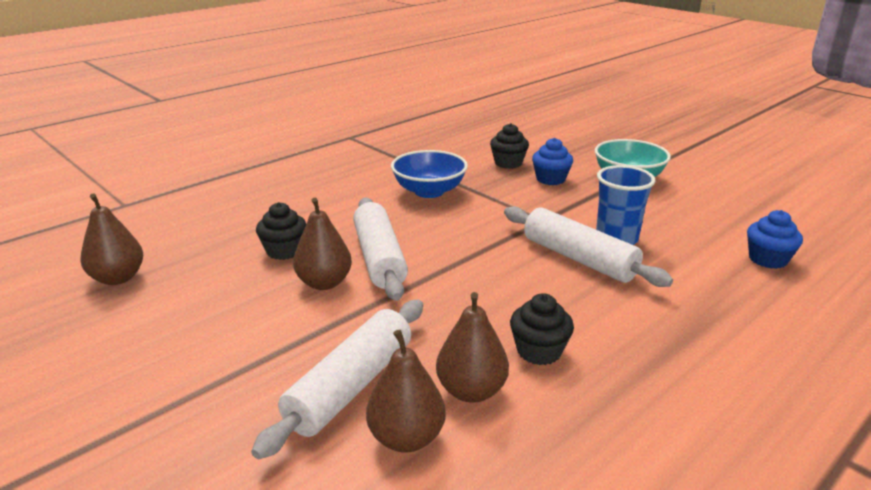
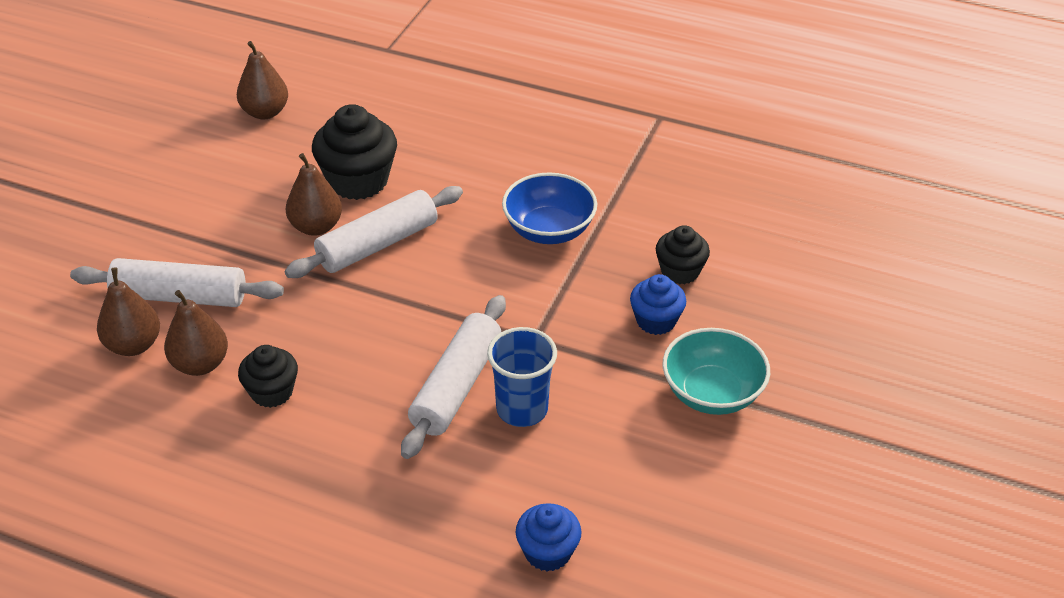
camera: 65 degrees right, 15 degrees up
(284, 251) = (358, 181): black cupcake -> black cupcake, size x1.67

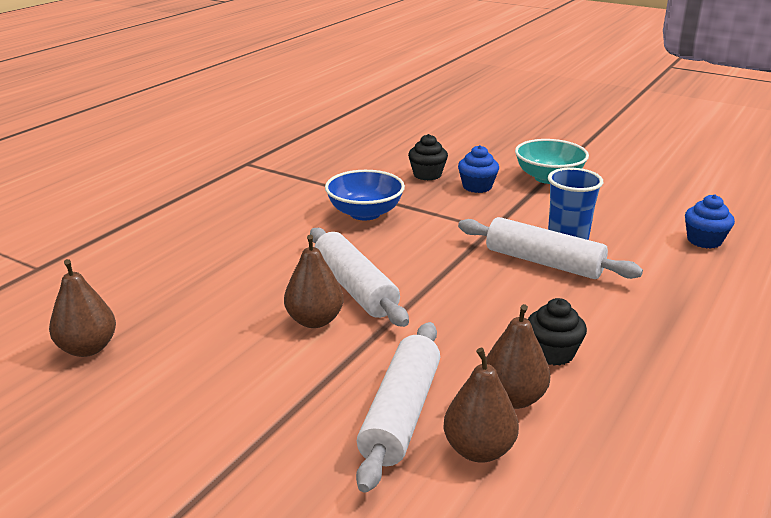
camera: 80 degrees left, 15 degrees down
(358, 181) = (252, 294): black cupcake -> none

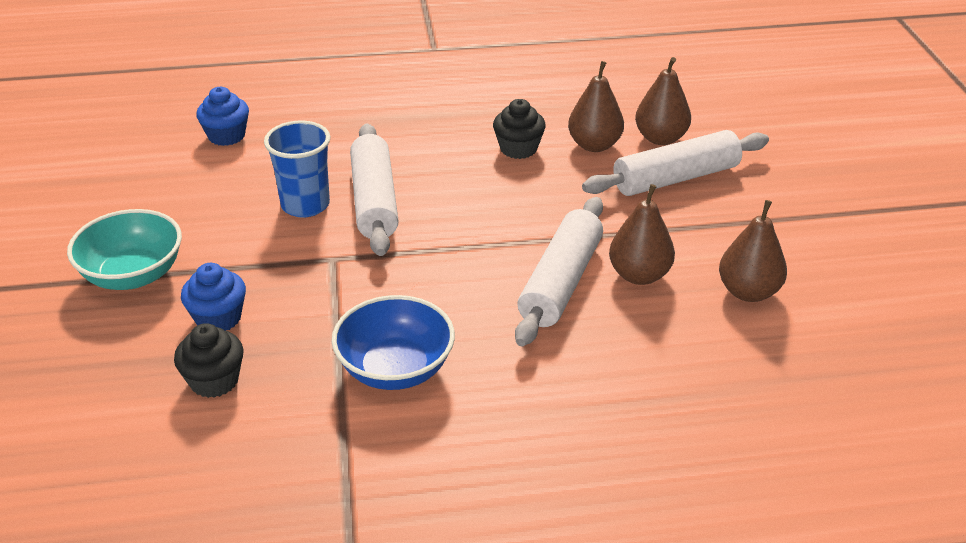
camera: 130 degrees left, 10 degrees up
(87, 348) = (866, 378): brown pear -> brown pear (748, 292)

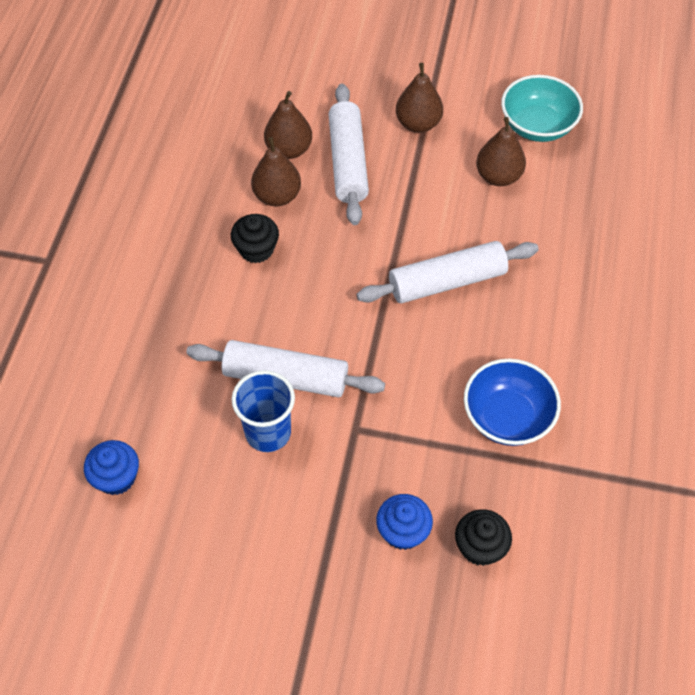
camera: 70 degrees left, 20 degrees up
(133, 275) = (315, 593): turquoise bowl -> turquoise bowl (537, 126)
(561, 283) = (447, 281): white rolling pin -> white rolling pin turned 60 degrees counterclockwise
(639, 275) = (456, 231): brown pear -> brown pear (418, 123)

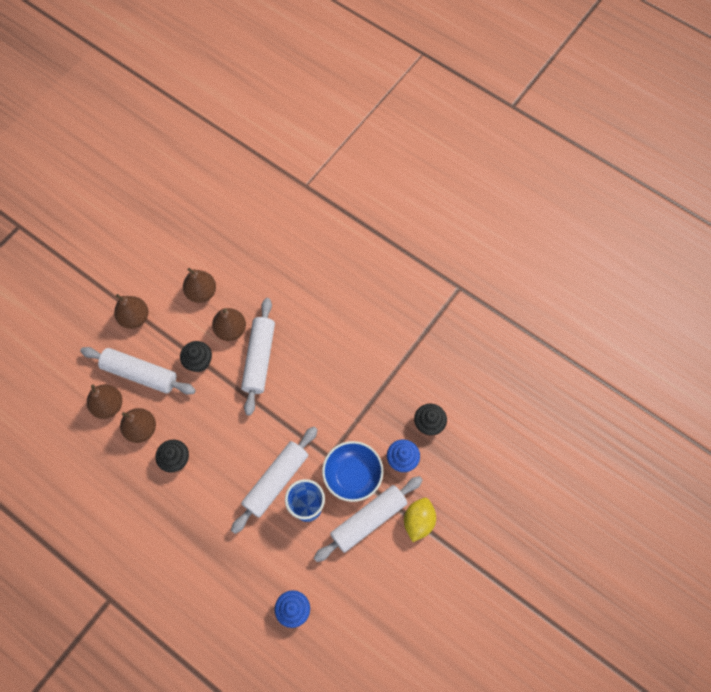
camera: 65 degrees left, 10 degrees up
(287, 523) = (368, 520): none -> white rolling pin
(319, 596) = (418, 521): none -> yellow lemon
(401, 215) = (199, 361): none -> black cupcake
(467, 231) = (231, 330): none -> brown pear
(507, 417) = (362, 371): blue bowl -> blue bowl (352, 475)
(537, 126) = (177, 251): turquoise bowl -> none

